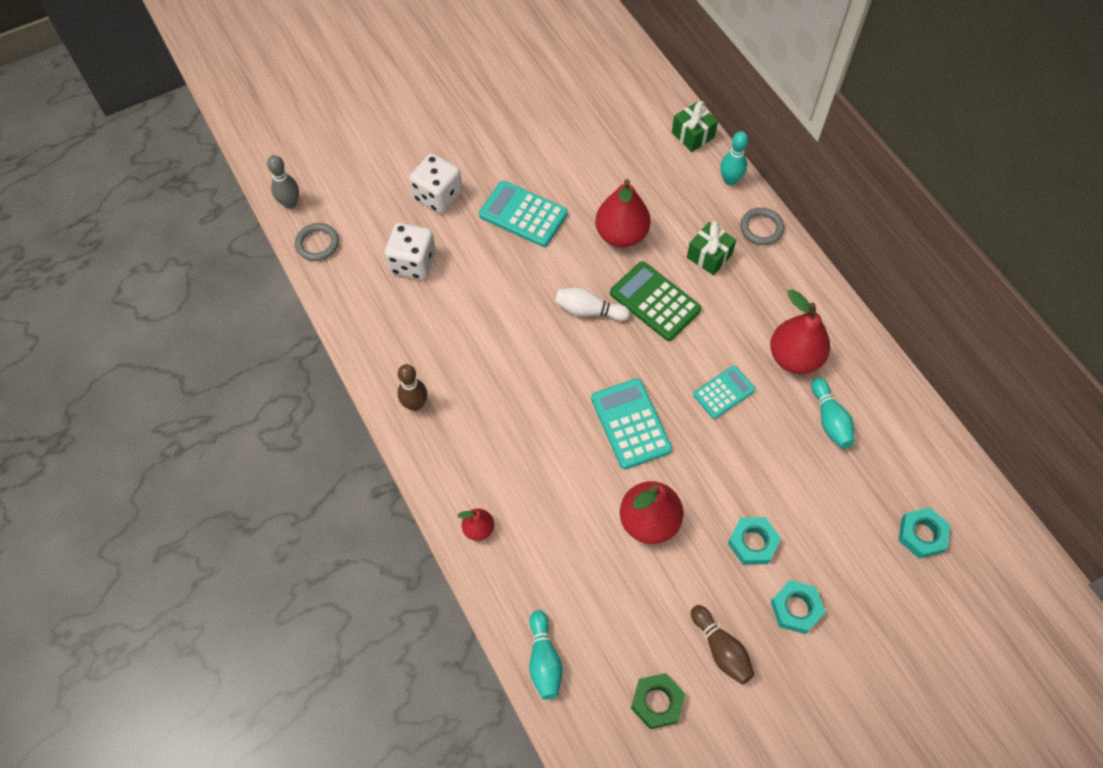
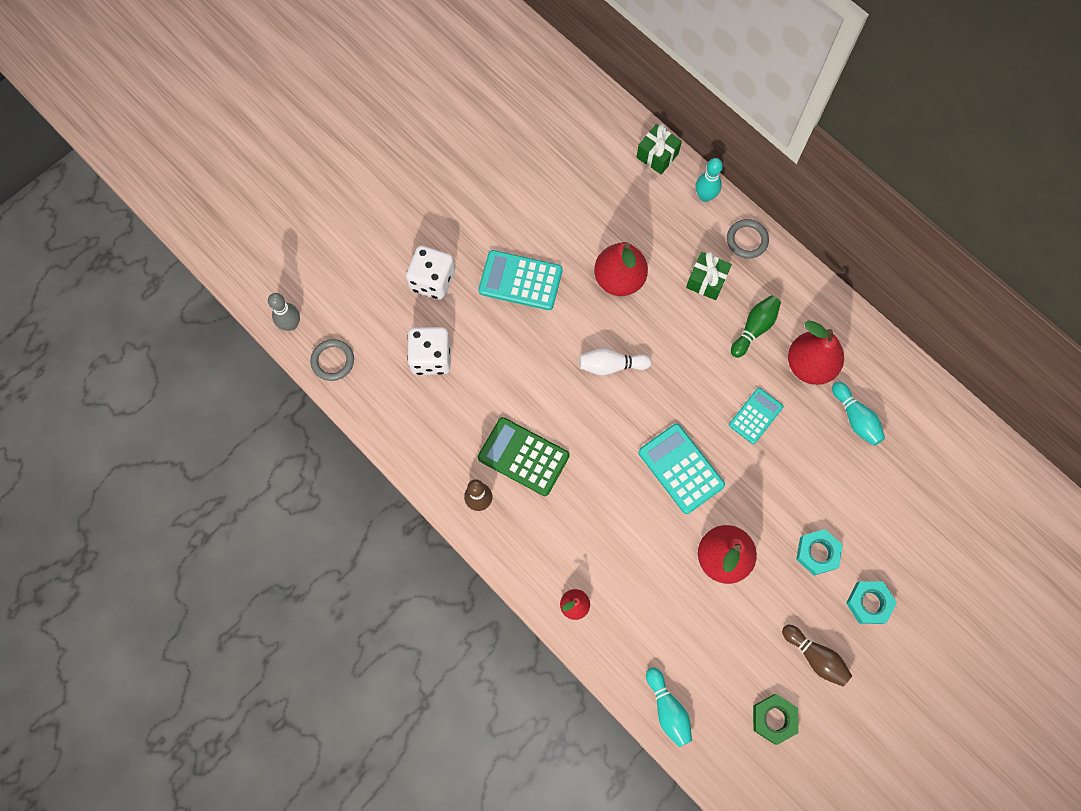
camera: 15 degrees left, 10 degrees up
(655, 301) = (669, 341): green calculator -> green calculator (523, 457)
(746, 310) = (754, 329): none -> green bowling pin
(922, 534) = (959, 506): turquoise nut -> none

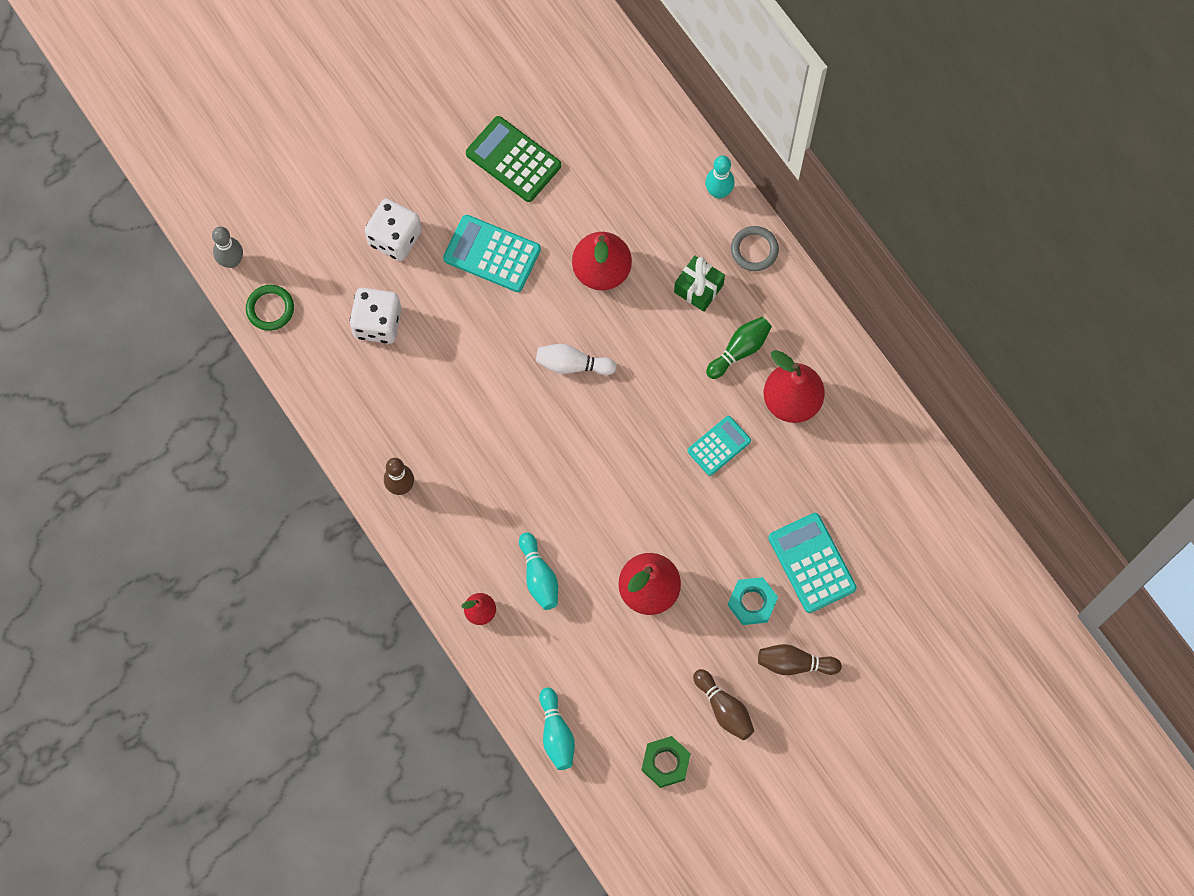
camera: 10 degrees right, 0 degrees up
(333, 361) = (270, 309): grey ring -> green ring
(523, 457) = (457, 447): green calculator -> green calculator (513, 159)
(657, 155) = (675, 136): green gift -> none
(681, 468) = (624, 488): turquoise calculator -> turquoise calculator (812, 563)
(855, 418) = (828, 467): turquoise bowling pin -> turquoise bowling pin (539, 576)
(869, 603) = (795, 663): turquoise nut -> brown bowling pin

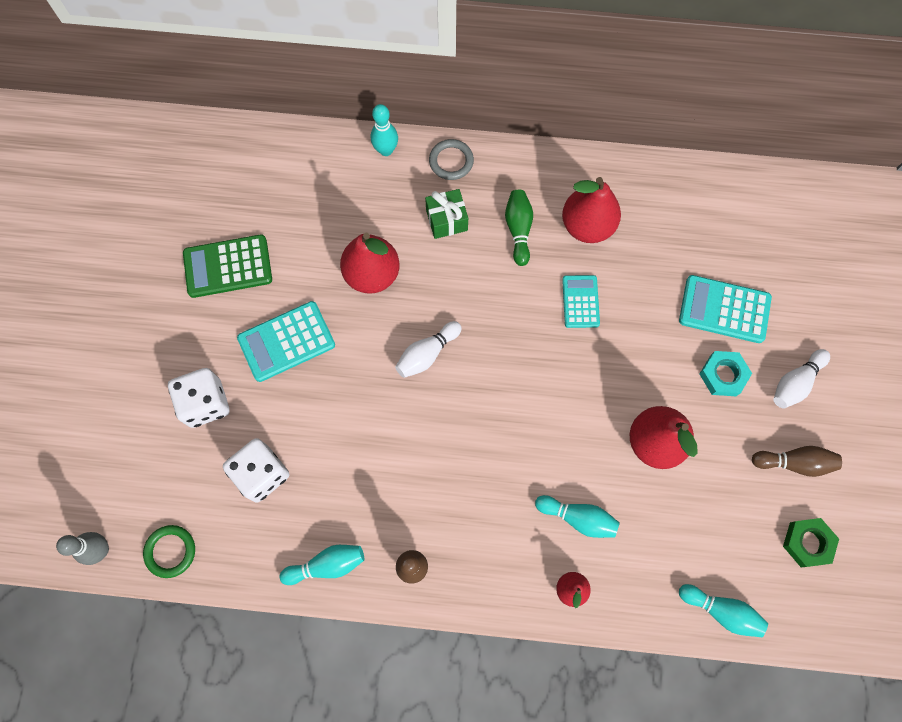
camera: 50 degrees left, 0 degrees up
(351, 424) = (327, 565): none -> turquoise bowling pin
(795, 663) = (795, 383): brown bowling pin -> white bowling pin

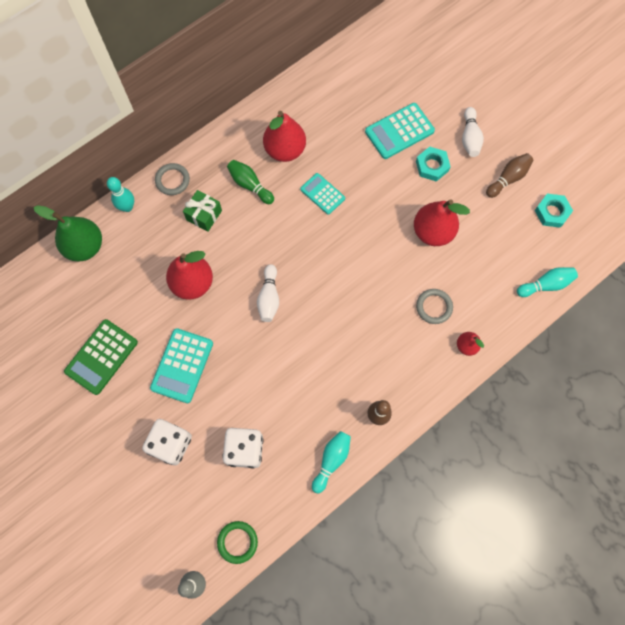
camera: 45 degrees left, 0 degrees up
(313, 153) = (85, 246): none -> green pear
(578, 518) = (434, 307): turquoise bowling pin -> grey ring
(807, 543) = (552, 212): green nut -> turquoise nut

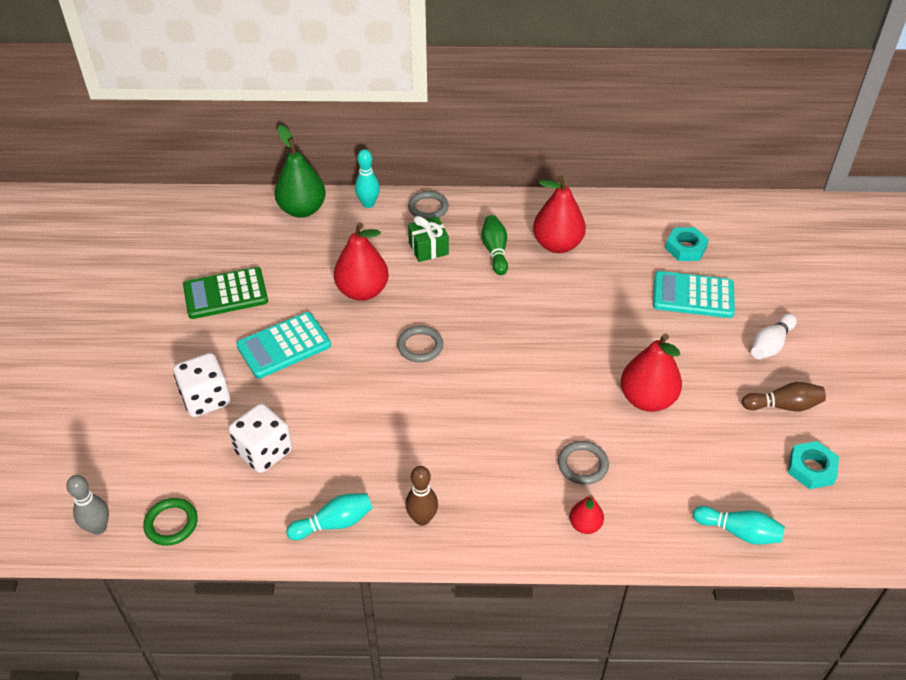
camera: 40 degrees right, 25 degrees down
(269, 297) = (420, 346): white bowling pin -> grey ring
(322, 194) = (559, 298): turquoise calculator -> none
(432, 166) = (702, 343): turquoise nut -> turquoise nut (685, 248)

